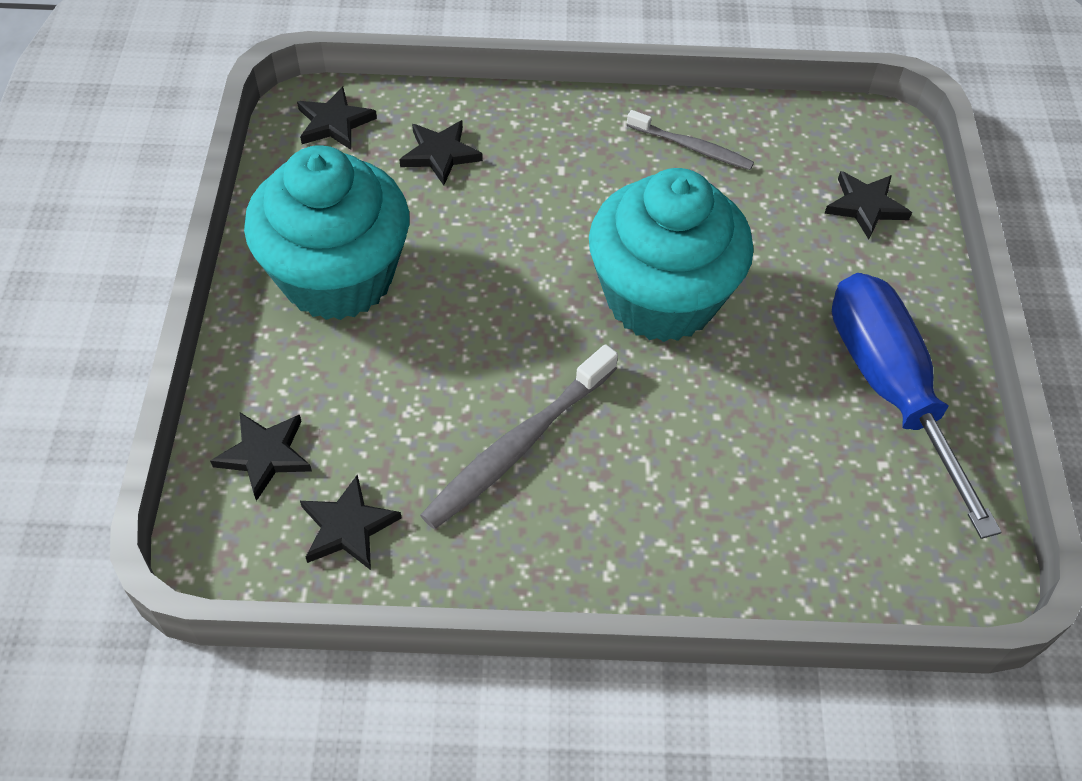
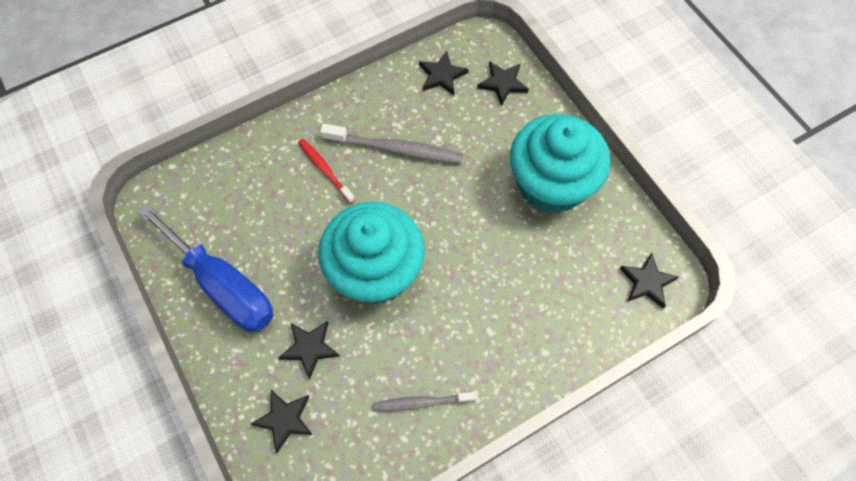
camera: 150 degrees right, 10 degrees up
(440, 154) = (567, 297): black star -> black star (310, 348)
(519, 445) = (395, 149): grey toothbrush -> grey toothbrush turned 90 degrees clockwise
(651, 472) = (325, 170): none -> red toothbrush

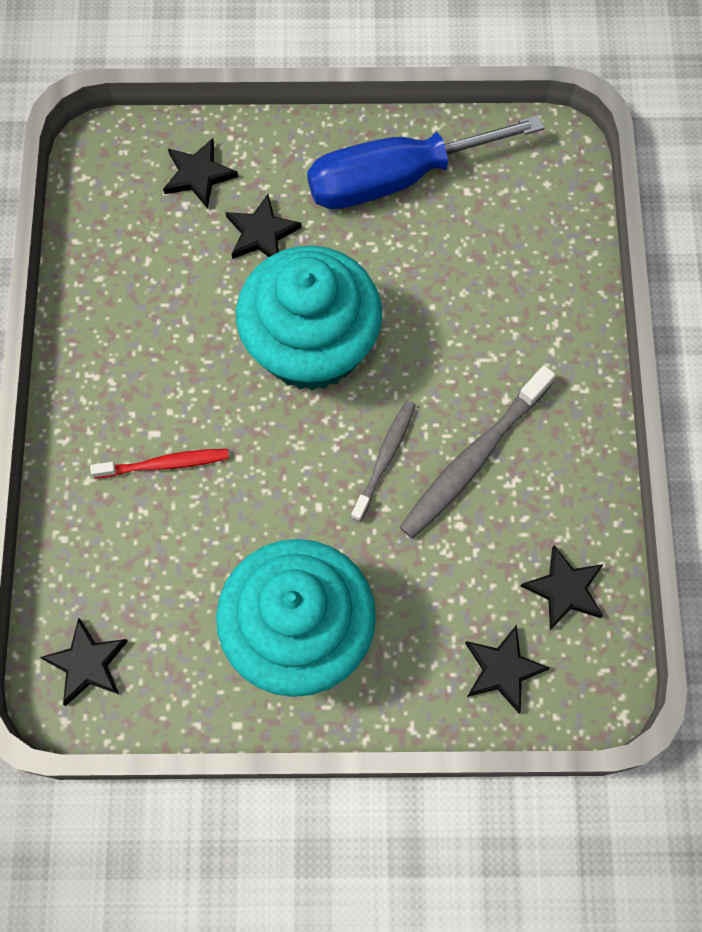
camera: 120 degrees right, 5 degrees up
(325, 170) = (490, 357): red toothbrush -> red toothbrush (164, 464)
(422, 402) = (124, 315): grey toothbrush -> grey toothbrush (384, 459)

